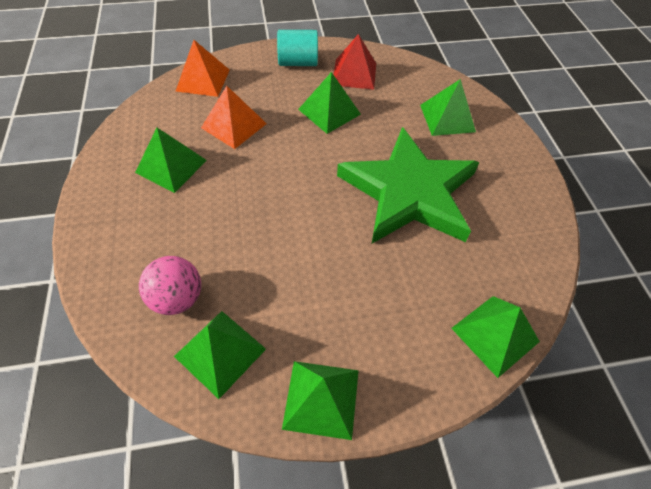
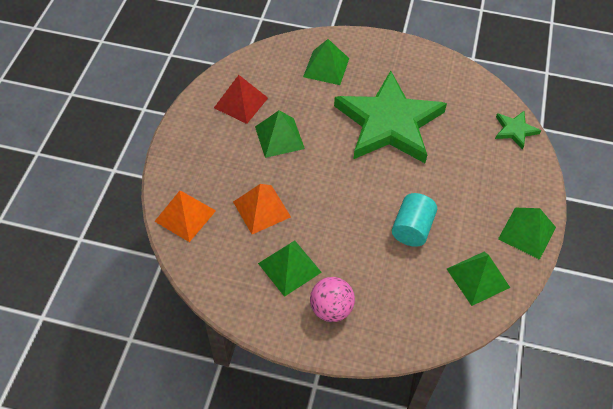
camera: 65 degrees left, 0 degrees up
(177, 298) = (426, 293): pink ball -> pink ball (331, 309)
(298, 62) = (202, 136): turquoise cylinder -> turquoise cylinder (412, 229)
(495, 334) = (515, 130): green pyramid -> green star

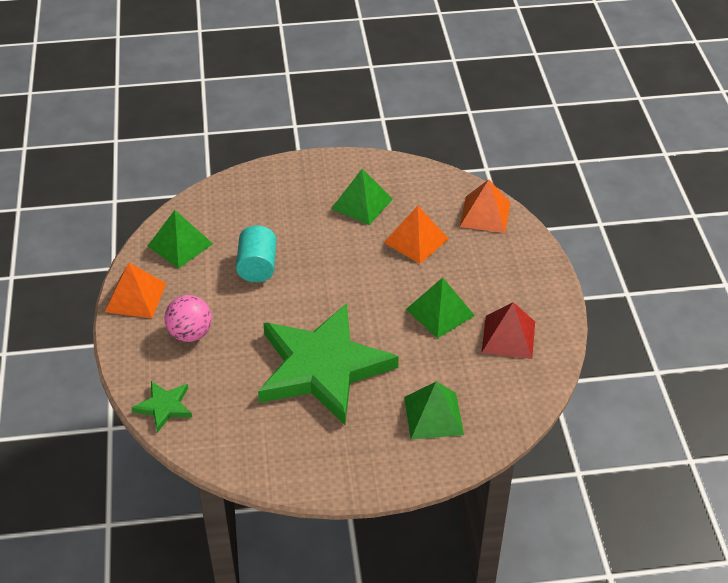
camera: 160 degrees right, 10 degrees down
(331, 309) = (309, 186): pink ball -> pink ball (190, 333)
(527, 233) = (136, 297): green pyramid -> orange pyramid

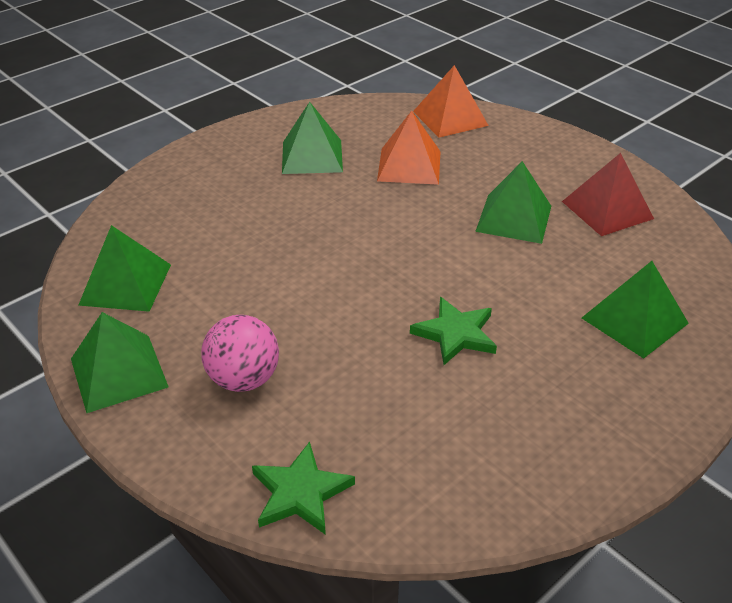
camera: 35 degrees left, 5 degrees down
(136, 297) = (119, 372): orange pyramid -> green pyramid
(257, 267) = (255, 264): turquoise cylinder -> none
(322, 368) = (455, 334): green star -> green star, size x0.41

